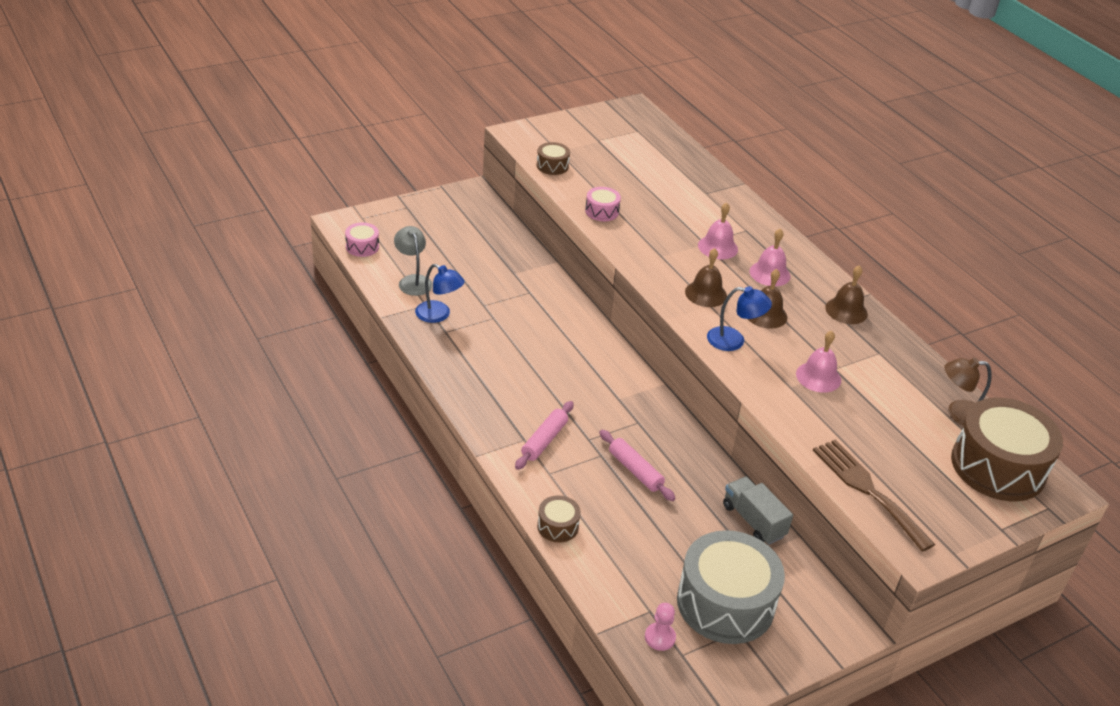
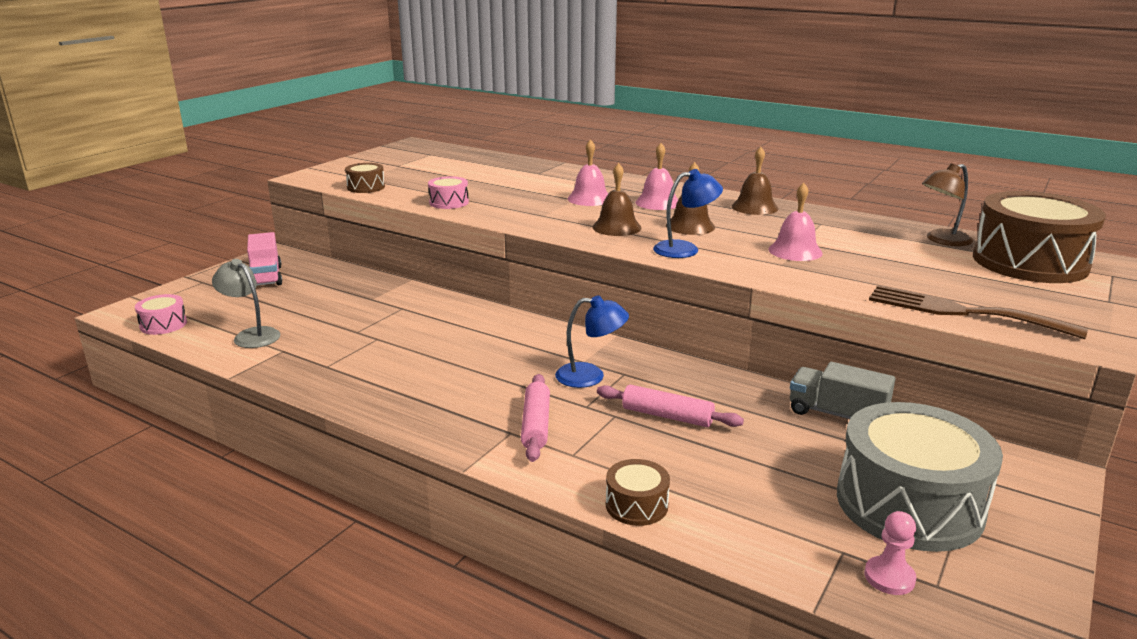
camera: 25 degrees left, 15 degrees down
(439, 315) = (306, 354): blue lamp -> blue lamp (590, 376)
(453, 218) = (266, 277): none -> pink truck

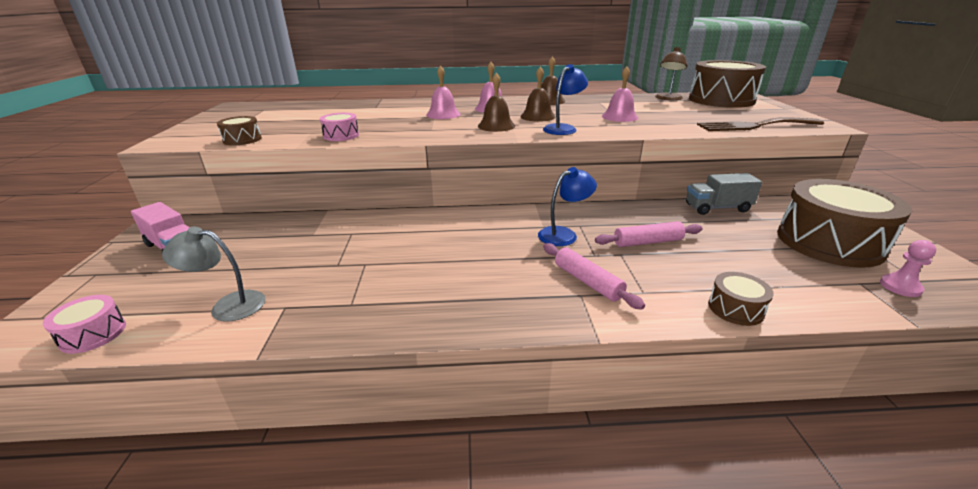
camera: 35 degrees left, 5 degrees up
(909, 504) = (829, 242): grey drum -> brown drum

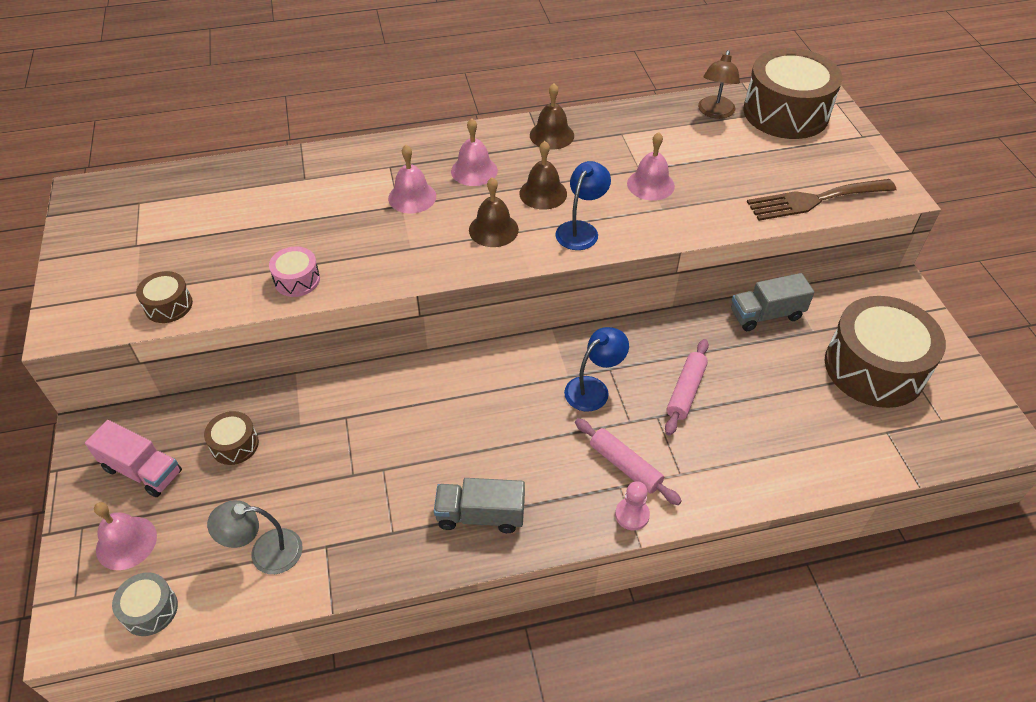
camera: 10 degrees left, 20 degrees up
(93, 334) = (150, 610): pink drum -> grey drum
(119, 287) = (126, 542): none -> pink bell
(439, 301) = (480, 515): none -> grey truck
(647, 242) = (686, 391): pink rolling pin -> pink rolling pin turned 45 degrees counterclockwise
(735, 308) = (765, 485): brown drum -> brown drum (235, 445)
(900, 287) = (921, 433): pink pawn -> pink pawn (632, 515)

